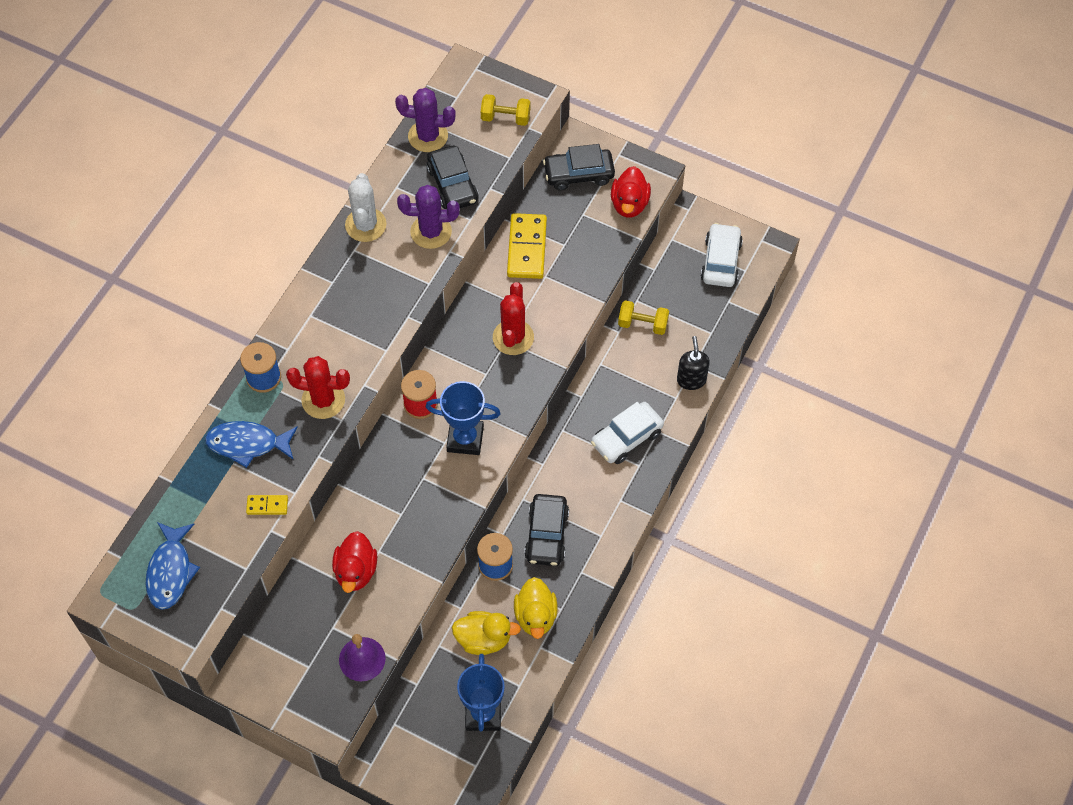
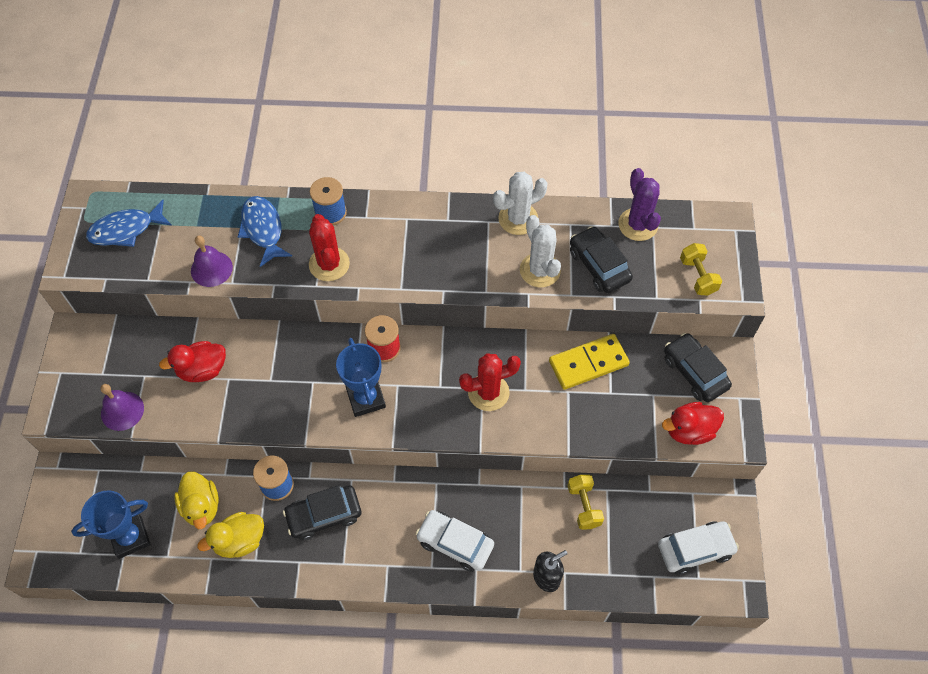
camera: 65 degrees right, 0 degrees up
(267, 505) = (211, 269): yellow domino -> purple bell
(431, 232) = (540, 270): purple cactus -> white cactus
(452, 185) = (599, 266): black car -> black car turned 105 degrees clockwise

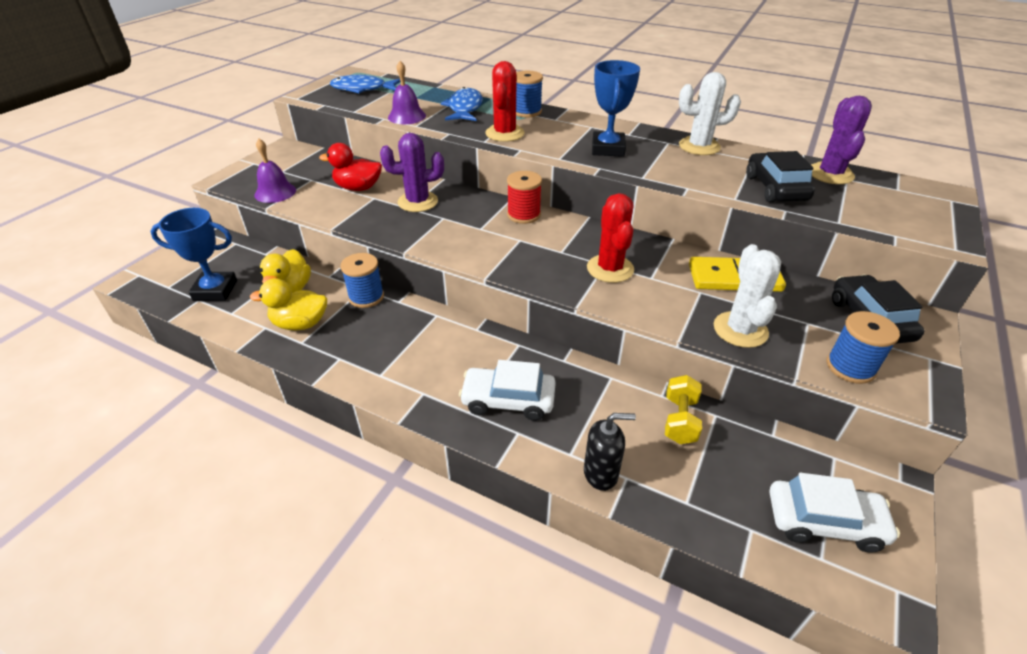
camera: 25 degrees right, 20 degrees down
(275, 368) = (418, 202): none -> purple cactus
(324, 515) = (391, 332): black car -> none
(366, 398) = (483, 240): blue trophy -> blue trophy (608, 149)
(455, 543) = (508, 400): white car -> white car turned 45 degrees counterclockwise
(488, 392) = (610, 269): red cactus -> red cactus turned 75 degrees clockwise
(540, 270) = (707, 177): white cactus -> white cactus (740, 330)
(689, 431) = (850, 367): red duck -> blue spool
(697, 276) = (896, 219): yellow dumbbell -> none

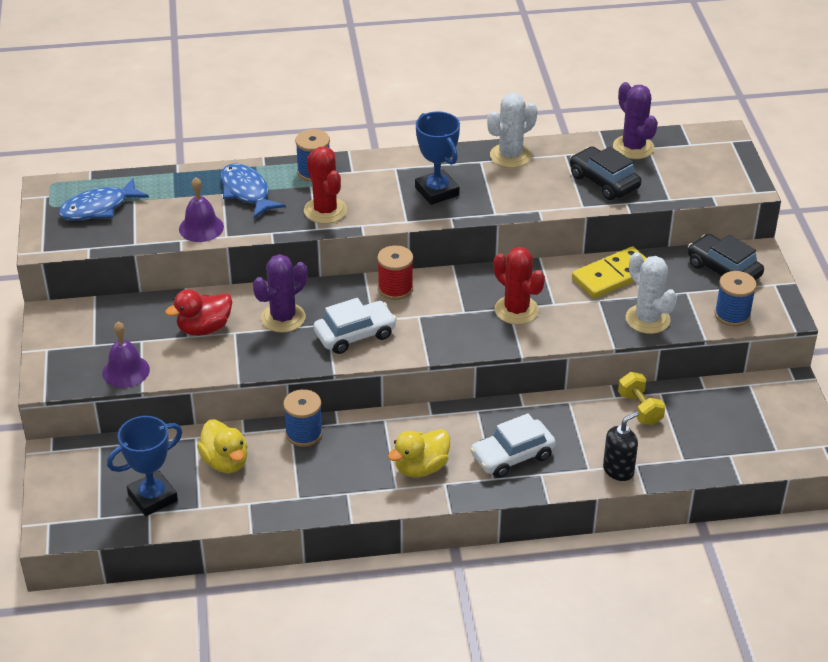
camera: 35 degrees left, 0 degrees up
(300, 324) = (276, 484): yellow duck -> yellow duck (421, 468)
(824, 521) = (766, 428): white car -> white car (355, 334)

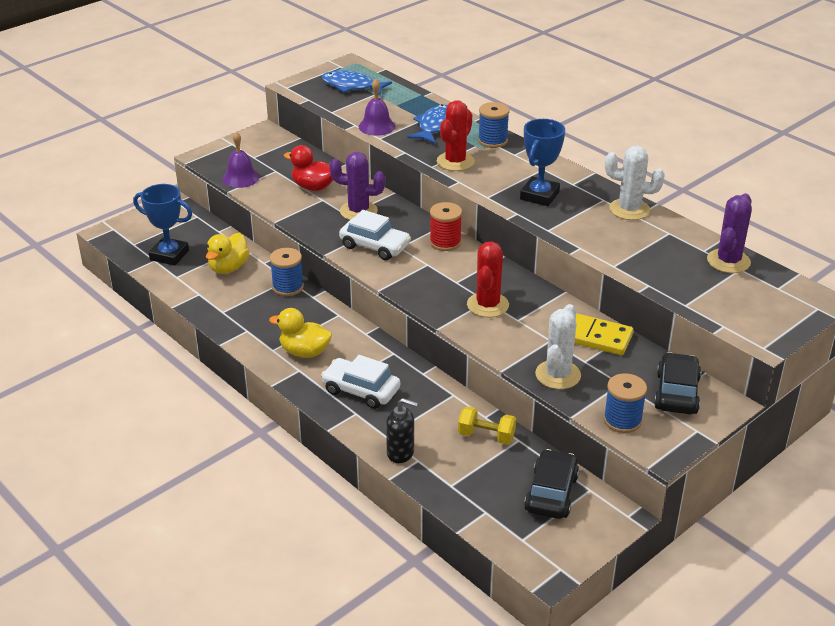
camera: 55 degrees right, 5 degrees down
(604, 182) = (660, 264): black car -> black car (551, 493)
(640, 409) = (486, 436): yellow dumbbell -> yellow dumbbell turned 75 degrees clockwise

